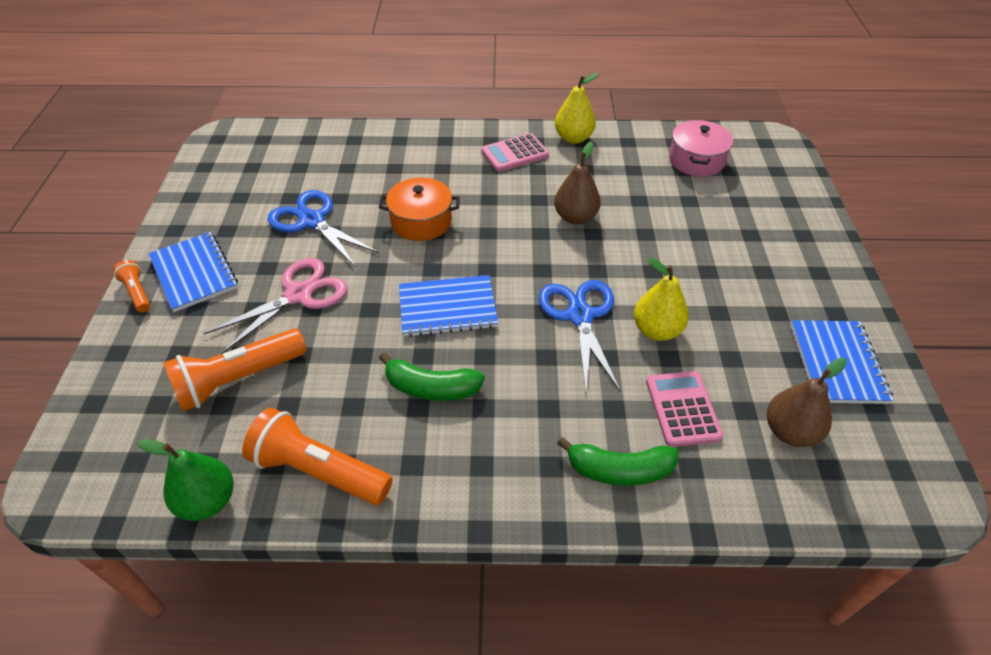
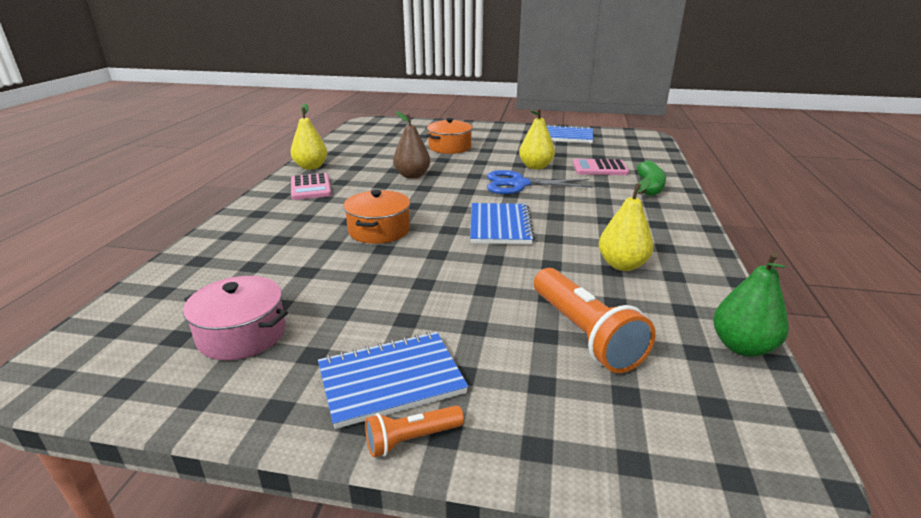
camera: 80 degrees left, 20 degrees down
(298, 295) = (461, 297): pink scissors -> none
(312, 221) = (338, 289): blue scissors -> none
(319, 470) = (685, 286): orange flashlight -> none
(363, 416) = (622, 265): none -> yellow pear
(431, 388) = (589, 236): green banana -> none
(696, 160) = (373, 139): pink pot -> pink pot (242, 334)
(699, 233) = (450, 147): none -> orange pot
(790, 432) = (612, 150): brown pear -> none

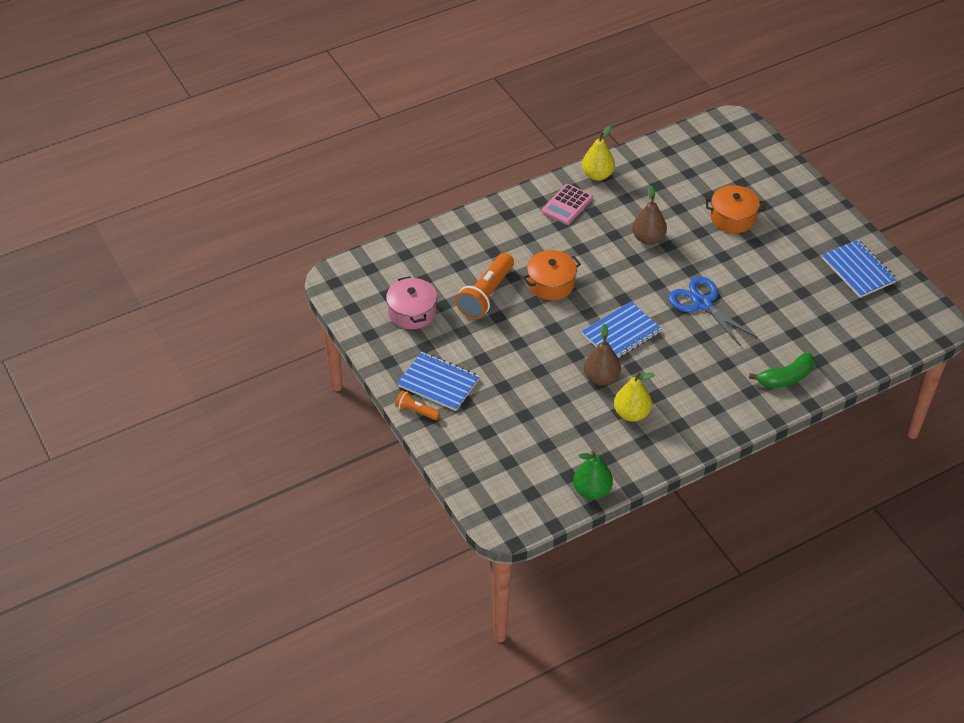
camera: 50 degrees right, 20 degrees up
(535, 167) = (751, 293): yellow pear -> none
(547, 259) = (601, 378): none -> brown pear
(584, 334) = (540, 428): orange flashlight -> orange flashlight (486, 295)
(600, 168) = (795, 332): pink calculator -> none

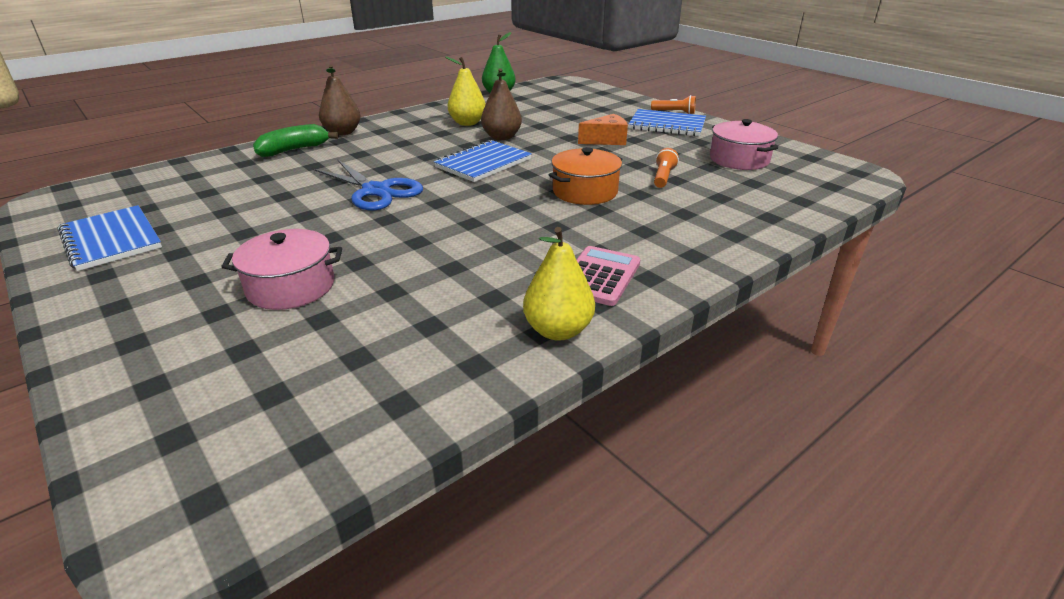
camera: 170 degrees right, 15 degrees down
(486, 295) = (663, 177): orange flashlight -> orange flashlight, size x0.51
(508, 359) = (606, 140): none -> orange cheese
(648, 238) = (450, 246): brown pear -> brown pear (342, 132)
(733, 218) = (291, 287): orange pot -> pink pot

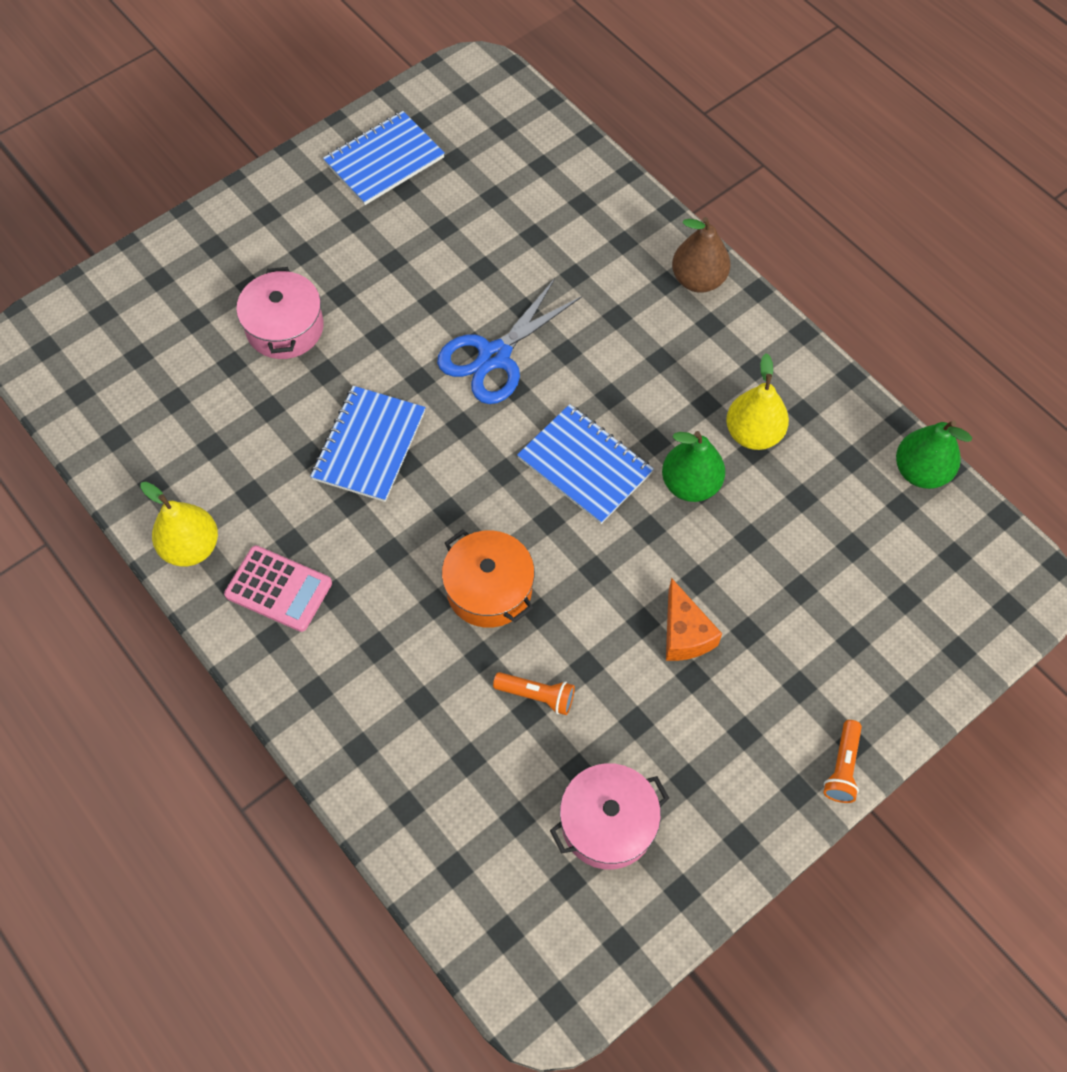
camera: 90 degrees right, 30 degrees up
(294, 150) = (627, 241): green banana -> none
(501, 137) = (690, 484): brown pear -> green pear
(667, 125) = (768, 741): blue notebook -> blue notebook (369, 445)

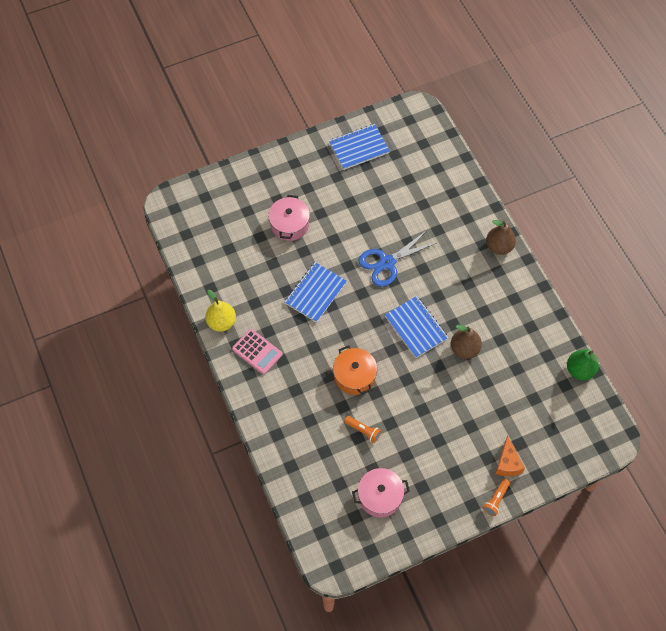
camera: 15 degrees right, 0 degrees up
(684, 634) = (440, 420): orange cheese -> orange cheese (507, 463)
(690, 484) = (464, 349): green pear -> brown pear
(753, 434) = (502, 331): yellow pear -> none

